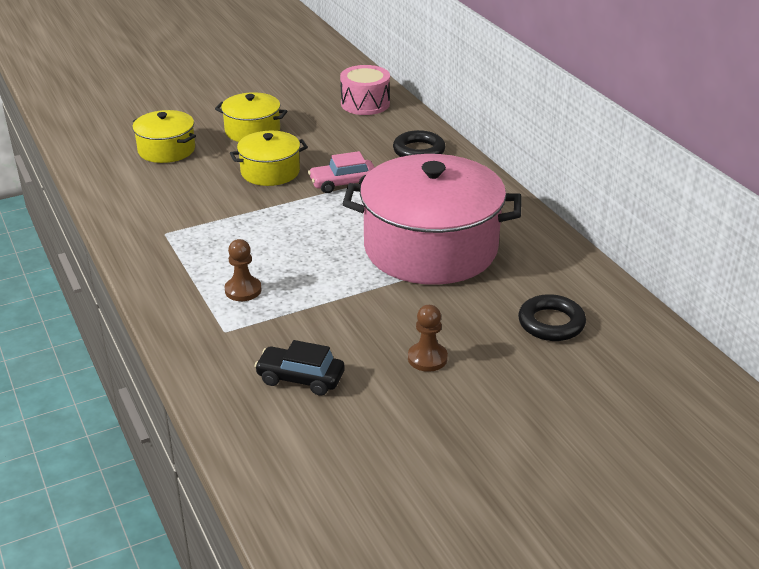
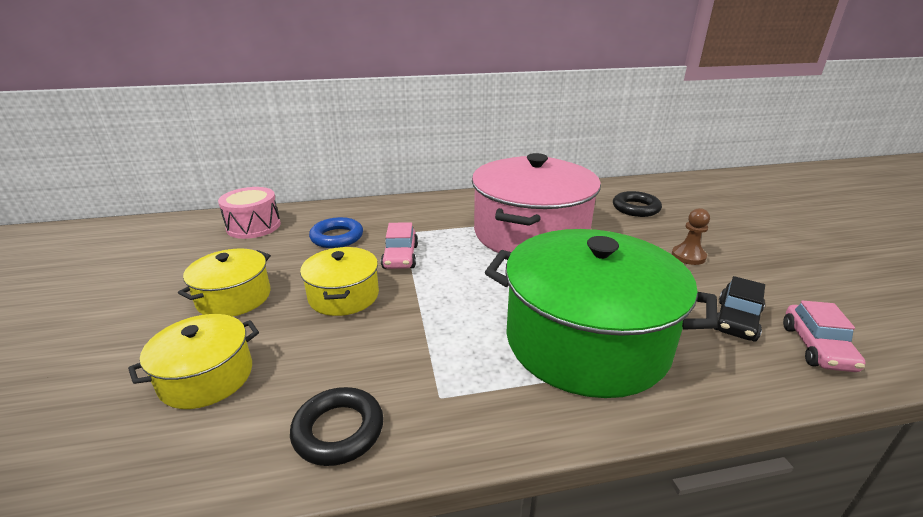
camera: 75 degrees left, 5 degrees down
(243, 290) = (586, 340): brown pawn -> green pot
(269, 424) = (817, 347): none -> pink car
(364, 145) = (337, 237): none -> blue ring
(419, 151) = (369, 216): black ring -> black ring (338, 430)

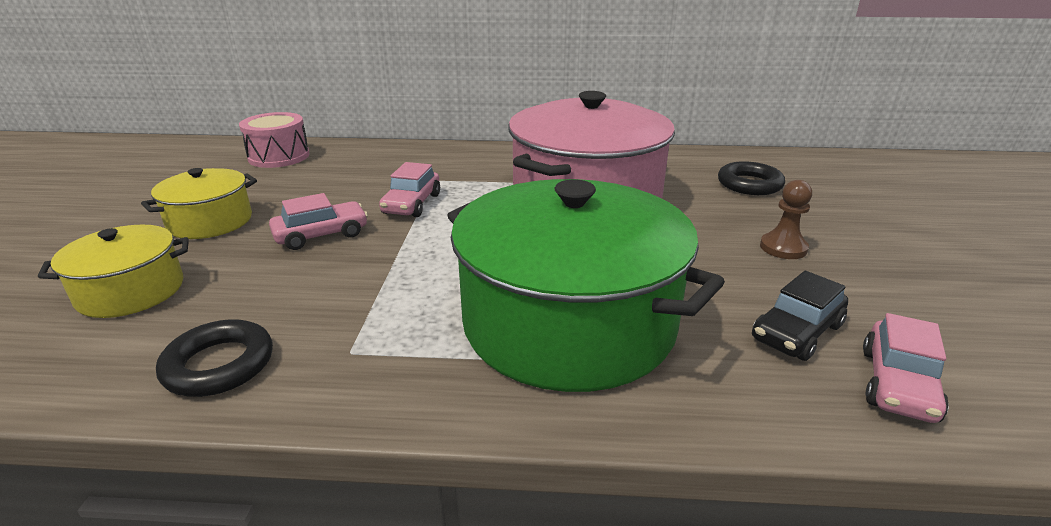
camera: 15 degrees right, 0 degrees up
(337, 237) = (357, 176): blue ring -> none
(344, 296) = (321, 235): yellow pot -> pink car

